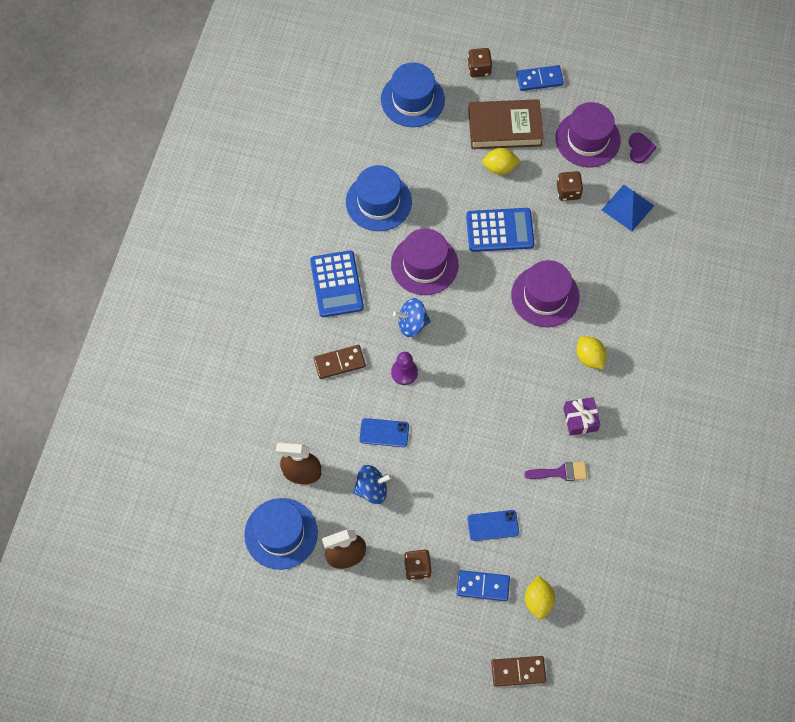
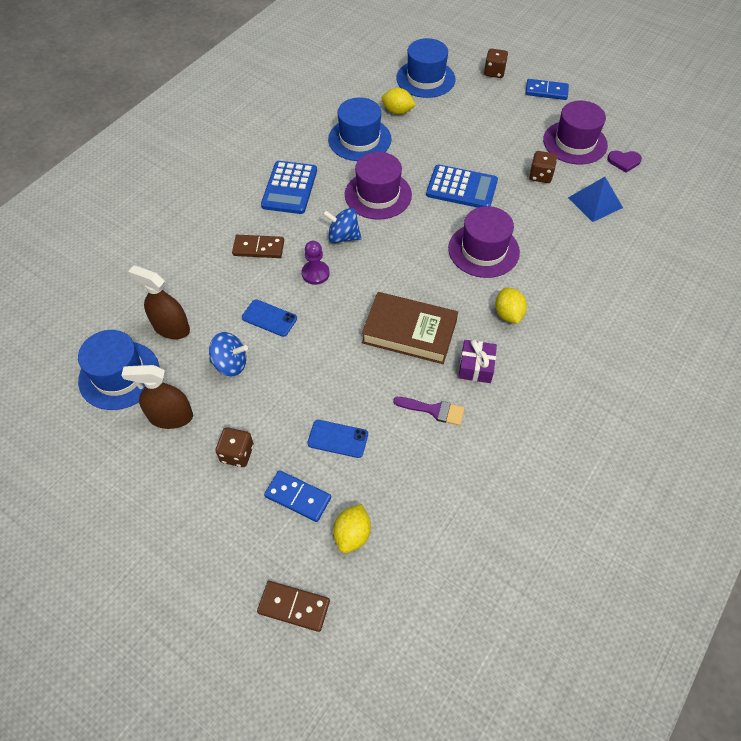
camera: 20 degrees right, 10 degrees down
(499, 167) = (482, 142): yellow lemon -> yellow lemon (397, 111)
(504, 128) = (499, 116): brown book -> brown book (409, 332)
(640, 148) = (624, 161): purple heart -> purple heart turned 75 degrees clockwise

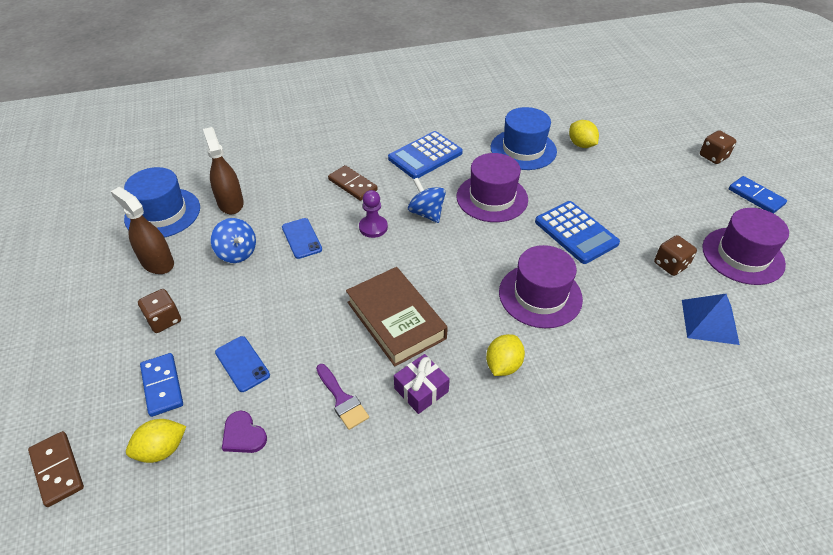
camera: 40 degrees right, 10 degrees down
(425, 79) = (636, 132): blue hat -> none
(624, 161) = (786, 302): purple heart -> purple heart (243, 435)

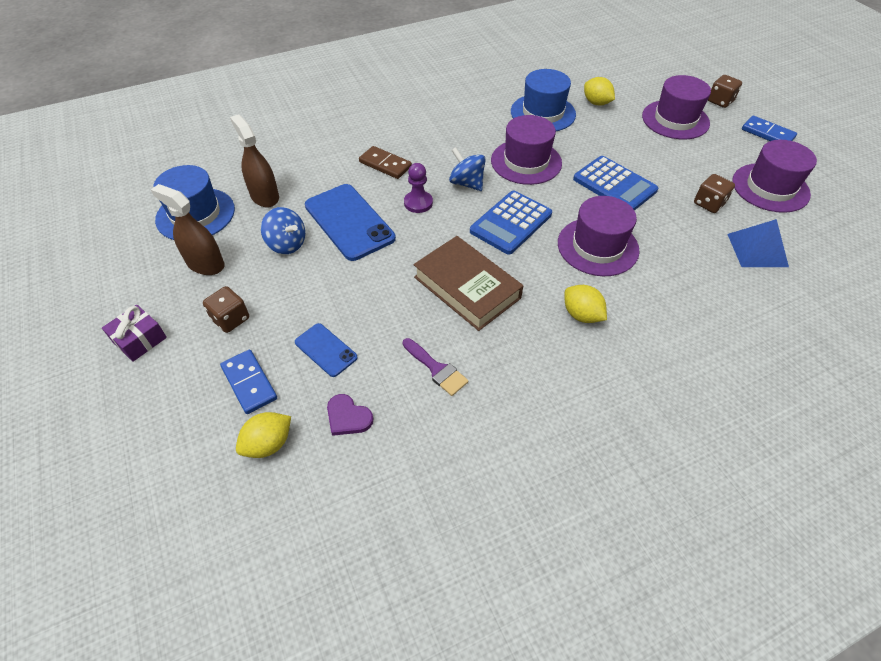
camera: 10 degrees left, 5 degrees up
(57, 469) = (164, 481): brown domino -> none
(301, 238) = (349, 222): blue phone -> blue phone, size x1.90
(421, 390) = (510, 349): purple gift -> purple gift (140, 339)
(425, 156) = (449, 129): blue calculator -> blue calculator (511, 223)
(503, 365) = (581, 315): yellow lemon -> yellow lemon turned 60 degrees counterclockwise
(659, 171) = (675, 120): none -> purple hat

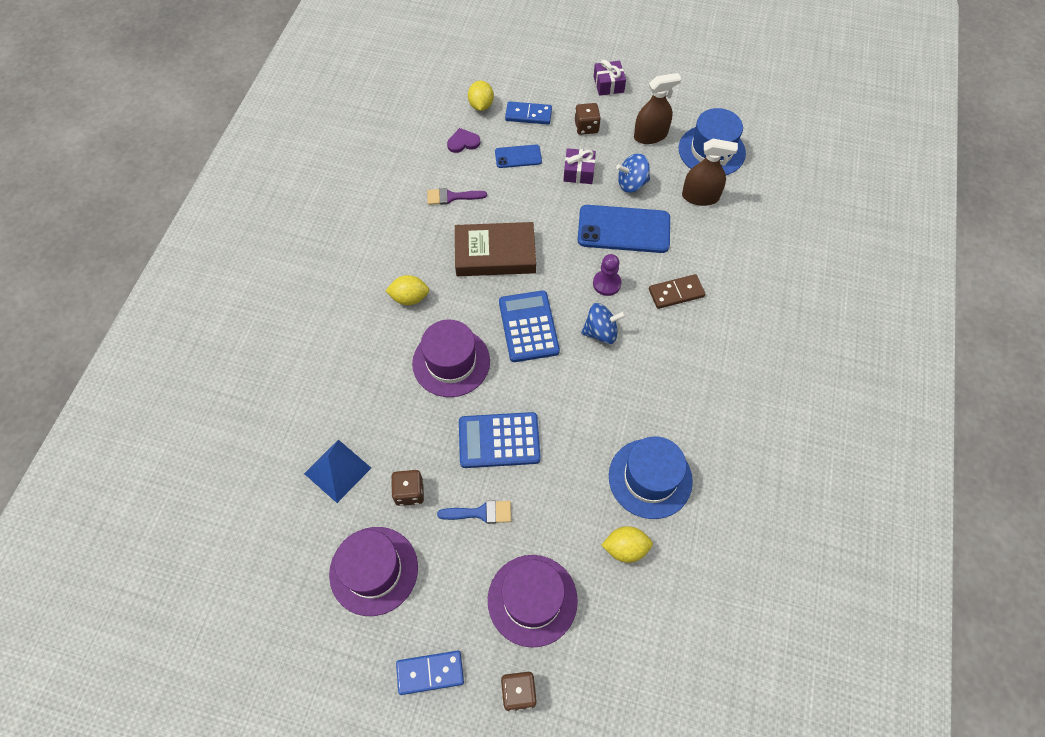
camera: 130 degrees right, 10 degrees up
(305, 288) = (578, 172): none -> purple gift
(526, 162) = (589, 398): purple hat -> none
(667, 165) = (481, 513): none -> blue brush

